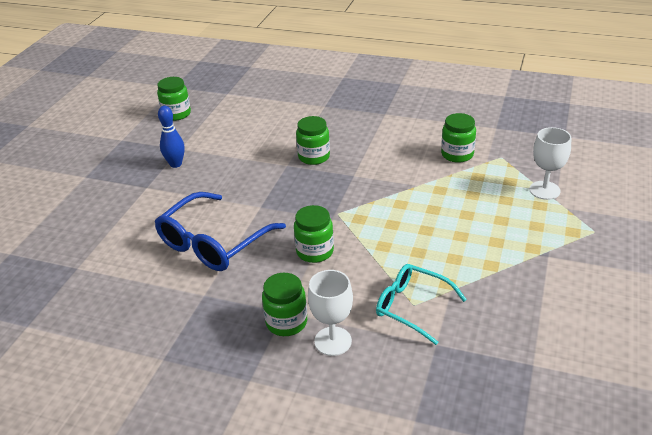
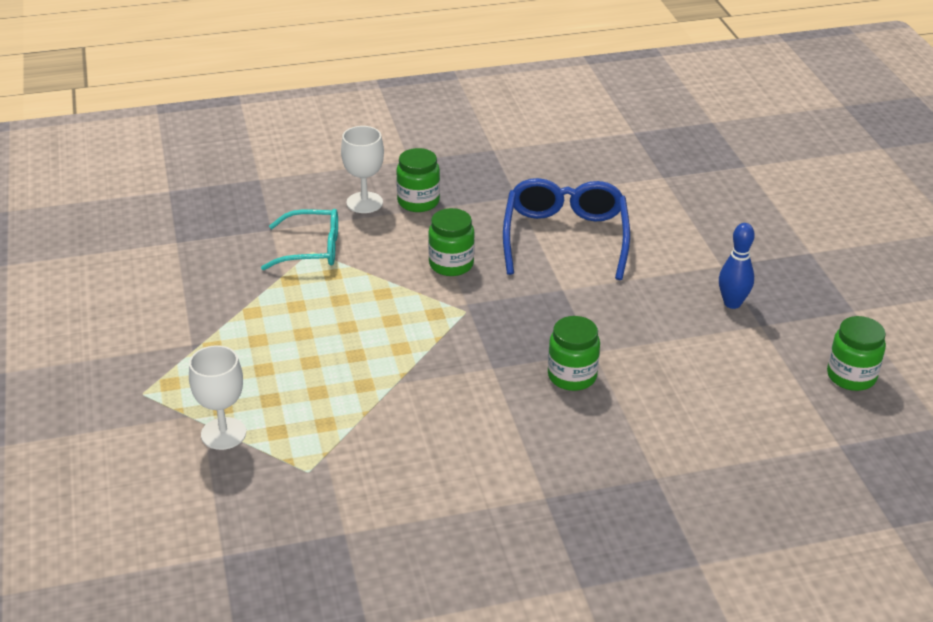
camera: 145 degrees right, 0 degrees up
(457, 154) = (376, 453): green jar -> none

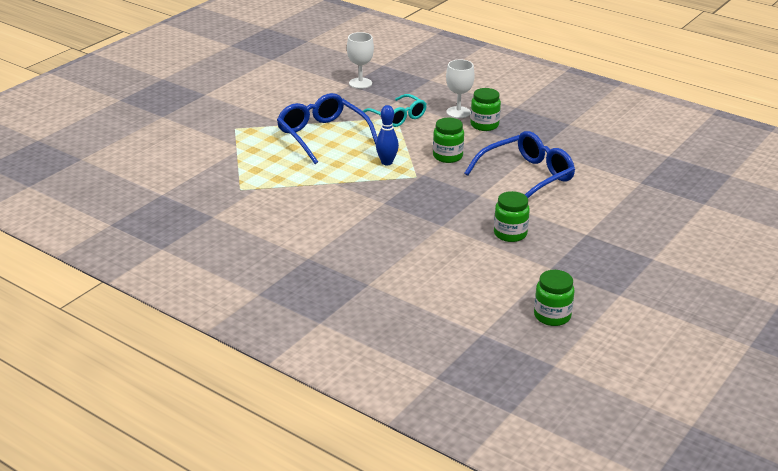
camera: 50 degrees right, 5 degrees down
(223, 433) = (236, 158): white goblet -> white goblet (360, 83)
(271, 330) = (322, 136): none -> blue glasses
(572, 376) = (411, 227): green jar -> green jar (510, 234)
(732, 303) = (556, 251): blue bowling pin -> blue bowling pin (387, 162)

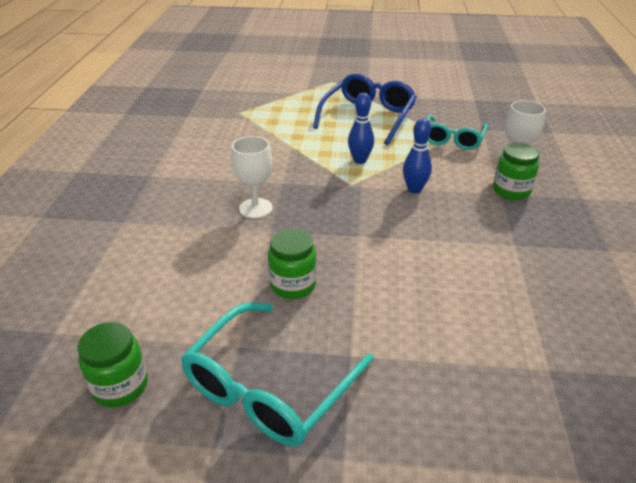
camera: 60 degrees right, 5 degrees up
(360, 83) = (486, 103): white goblet -> white goblet (255, 208)
(447, 156) = (414, 189): green jar -> blue bowling pin
(526, 177) = (436, 257): blue glasses -> none
(591, 266) = (269, 387): none -> turquoise glasses

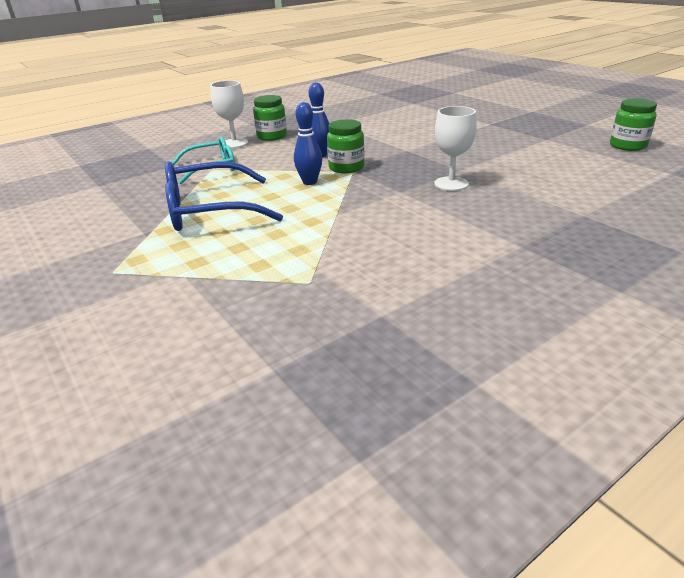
camera: 130 degrees left, 5 degrees down
(269, 387) = (543, 127): turquoise glasses -> none
(293, 285) = (484, 146): green jar -> green jar (346, 168)

